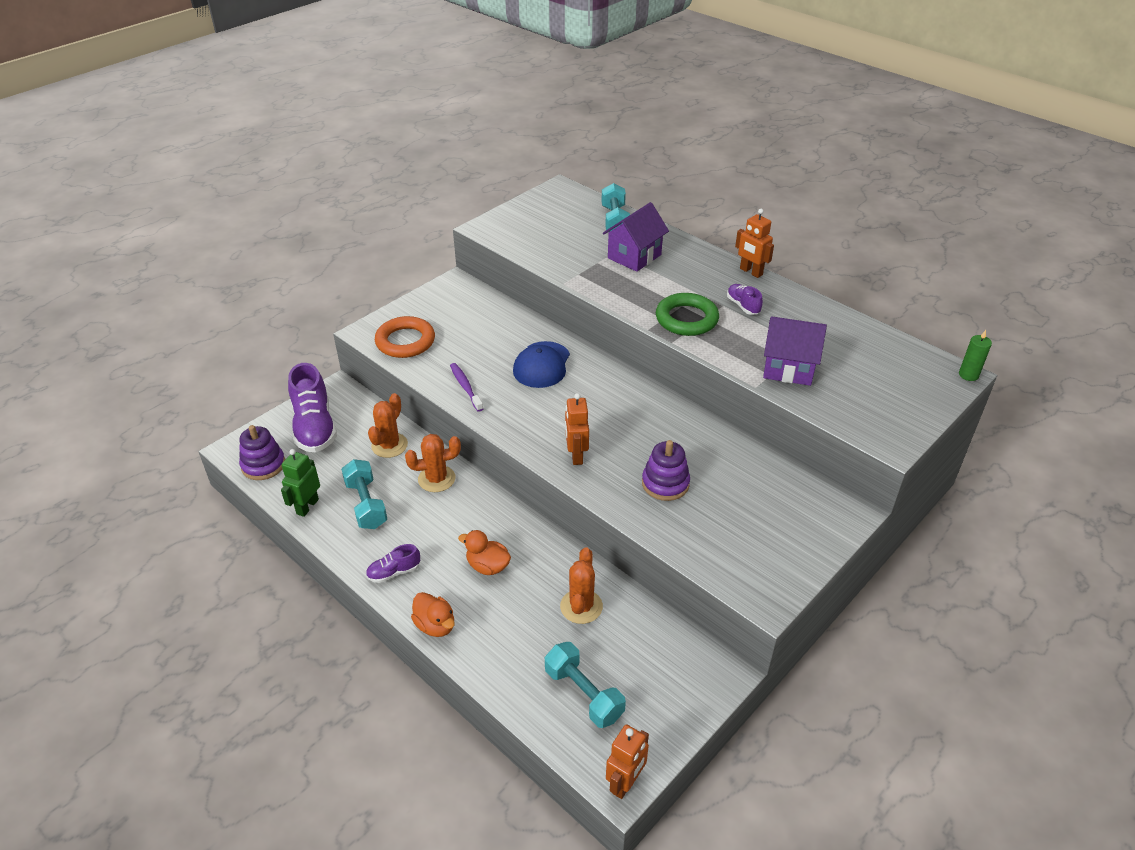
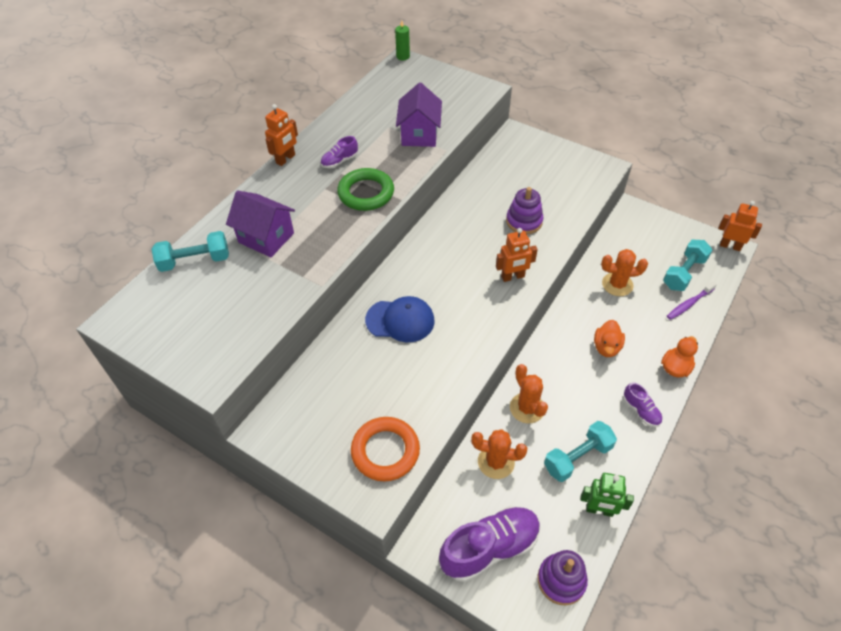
camera: 100 degrees left, 10 degrees up
(465, 387) = (448, 374): purple toothbrush -> purple toothbrush (689, 304)

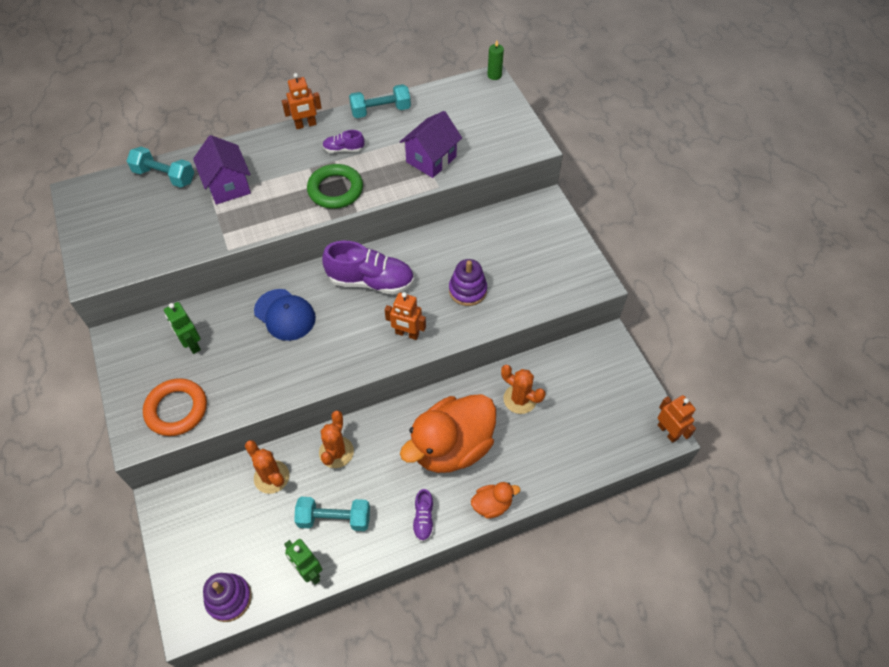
camera: 35 degrees right, 5 degrees up
(342, 391) = (192, 344): none -> green robot
(490, 548) = (204, 536): purple shoe -> purple shoe (371, 281)
(606, 347) = (452, 447): orange duck -> orange duck, size x2.26
(684, 273) = (593, 428): turquoise dumbbell -> turquoise dumbbell (380, 111)
(689, 304) = (567, 459): purple toothbrush -> none

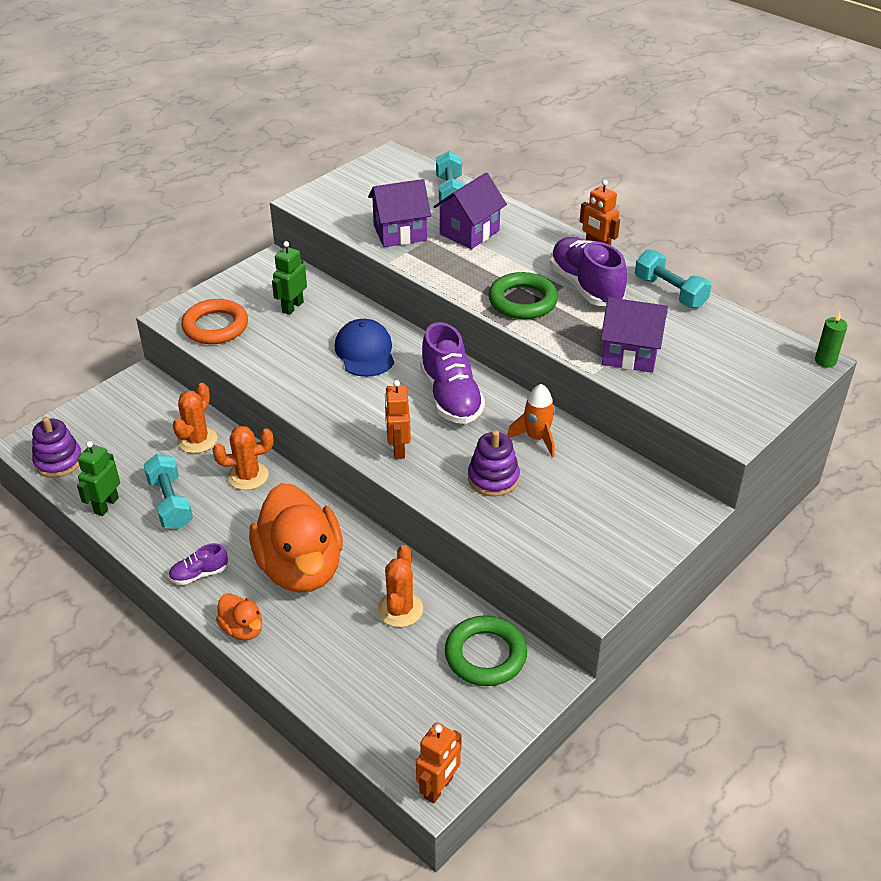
camera: 65 degrees right, 15 degrees down
(193, 228) = (400, 233): none -> purple house
(285, 315) = (365, 352): blue cap -> blue cap turned 150 degrees clockwise
(343, 149) = (585, 286): purple shoe -> purple shoe, size x2.04
(443, 251) = (537, 438): none -> orange rocket
(452, 447) = (301, 568): orange duck -> orange duck turned 135 degrees counterclockwise
(579, 366) = (485, 655): none -> green ring

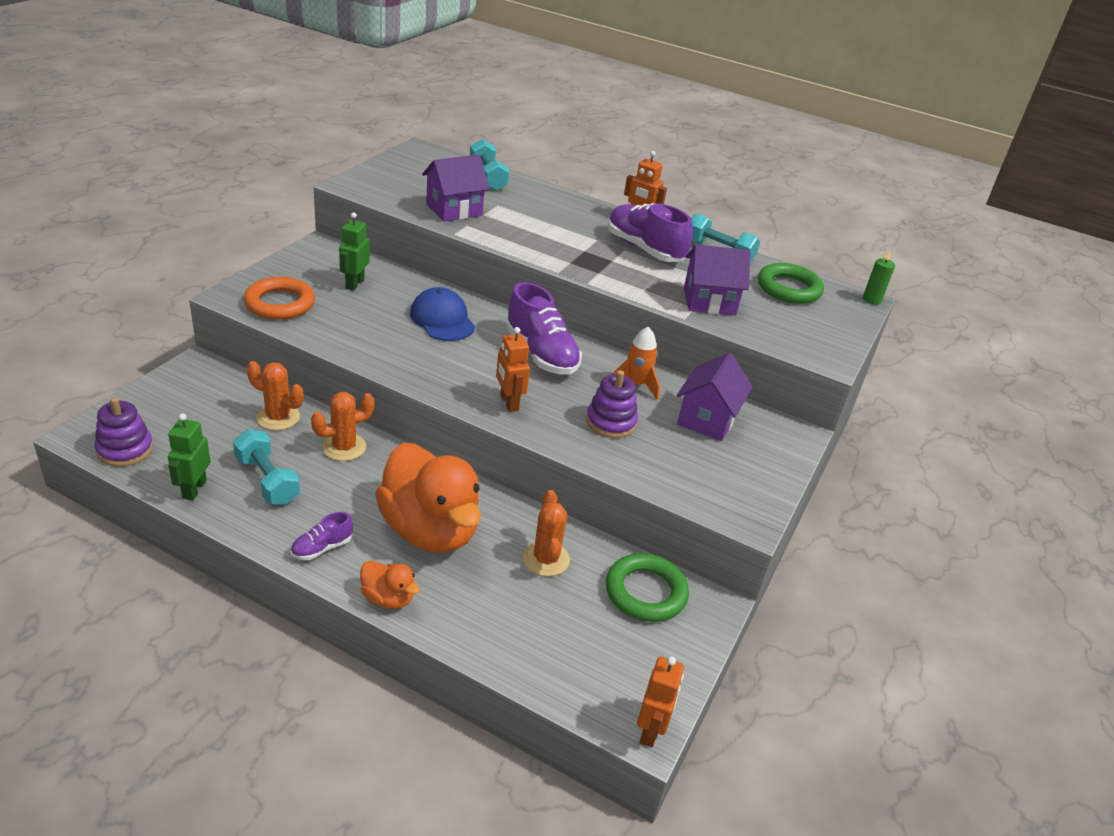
camera: 20 degrees left, 5 degrees down
(197, 440) = (278, 417): orange cactus -> orange cactus turned 75 degrees counterclockwise
(469, 232) = (519, 208): purple house -> purple house (707, 419)
(522, 301) = (593, 262): green ring -> green ring (788, 289)

